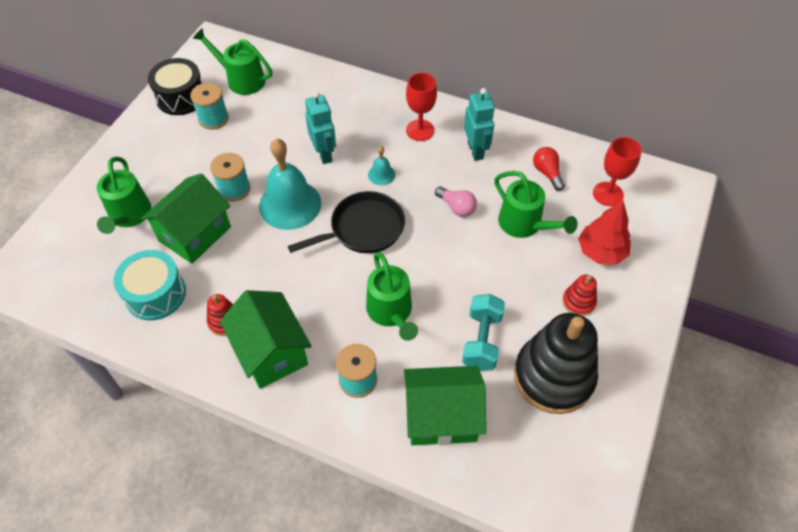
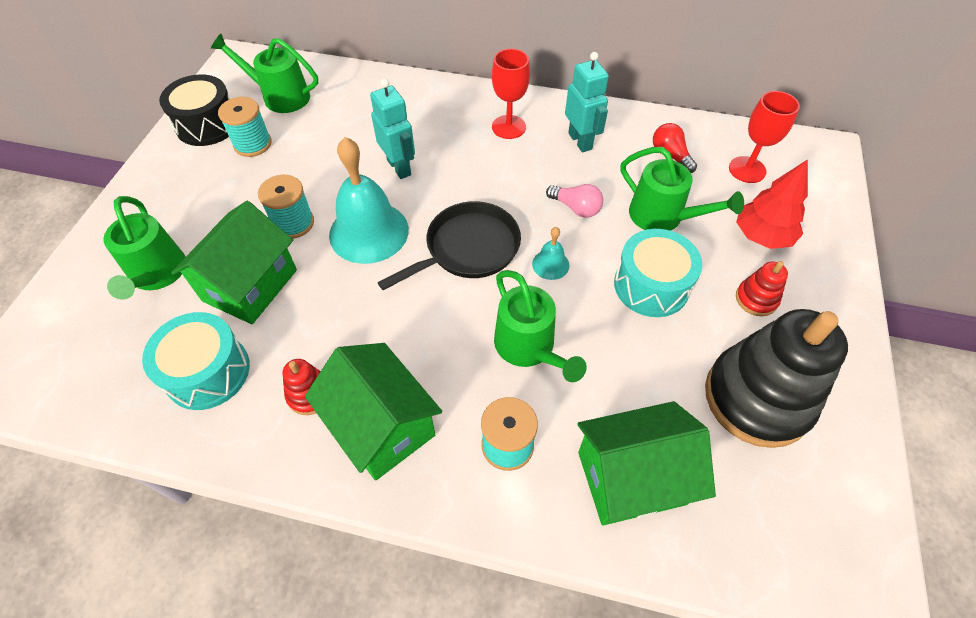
camera: 10 degrees left, 0 degrees up
(381, 174) = (475, 182): turquoise bell -> turquoise bell (550, 264)
(481, 340) = (653, 366): turquoise dumbbell -> none
(498, 279) = (651, 285): none -> turquoise drum

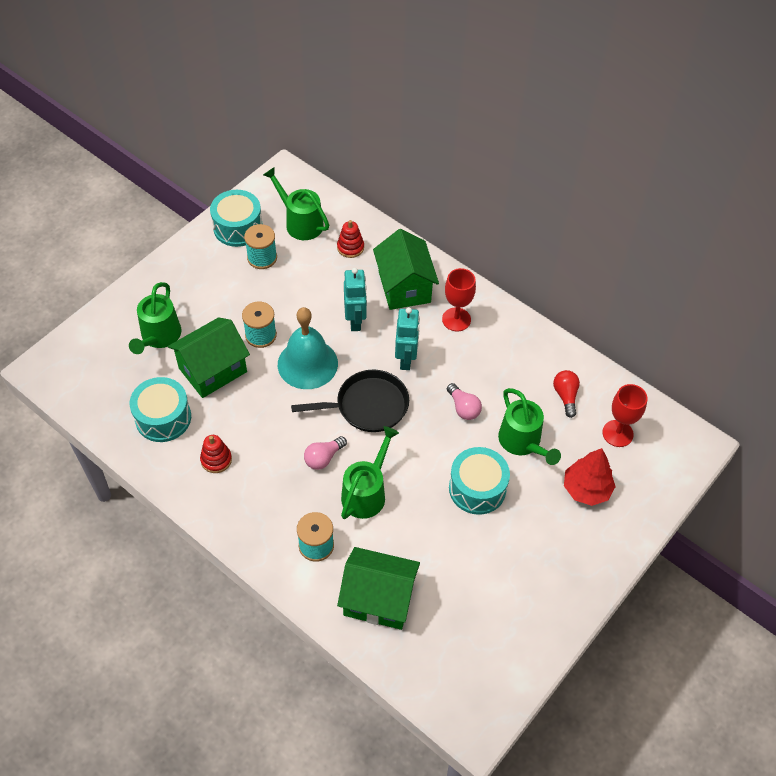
camera: 25 degrees right, 0 degrees up
(207, 124) = (238, 227): black drum -> turquoise drum
(381, 426) = (248, 499): green house -> green house (404, 287)
(451, 330) = (323, 458): none -> pink light bulb
(529, 348) = (366, 492): green watering can -> green watering can turned 150 degrees counterclockwise
(550, 264) = (417, 442): turquoise bell -> none
(580, 141) = (503, 354): turquoise robot -> turquoise robot (406, 359)
(756, 299) = (544, 531): red stacking toy -> red stacking toy (350, 247)
(757, 398) = (493, 593): black stacking toy -> none

